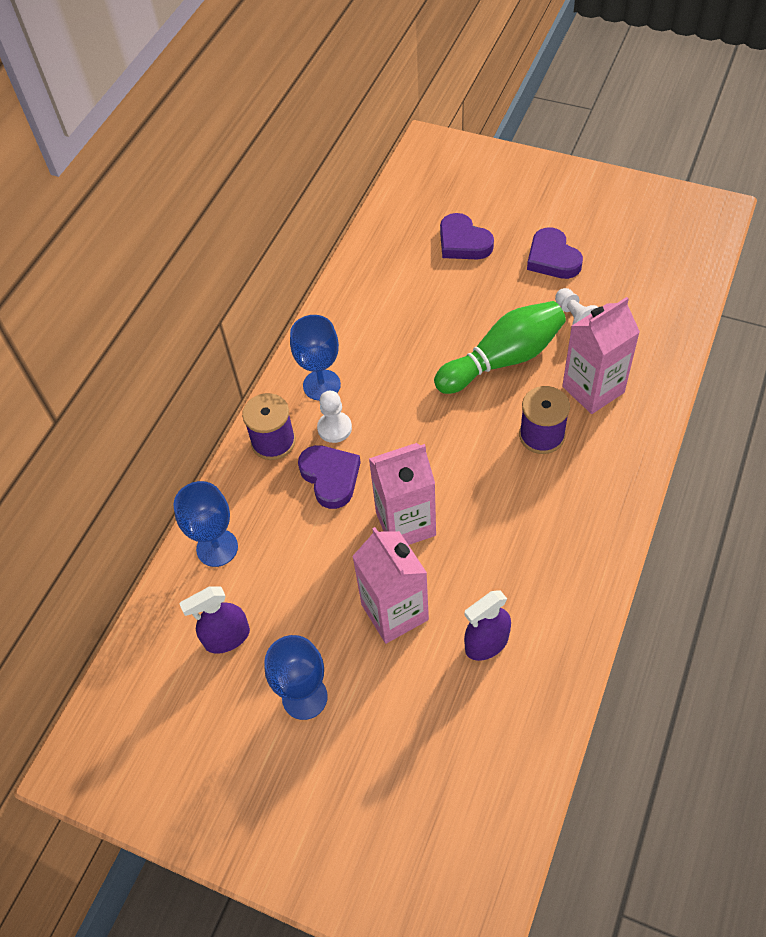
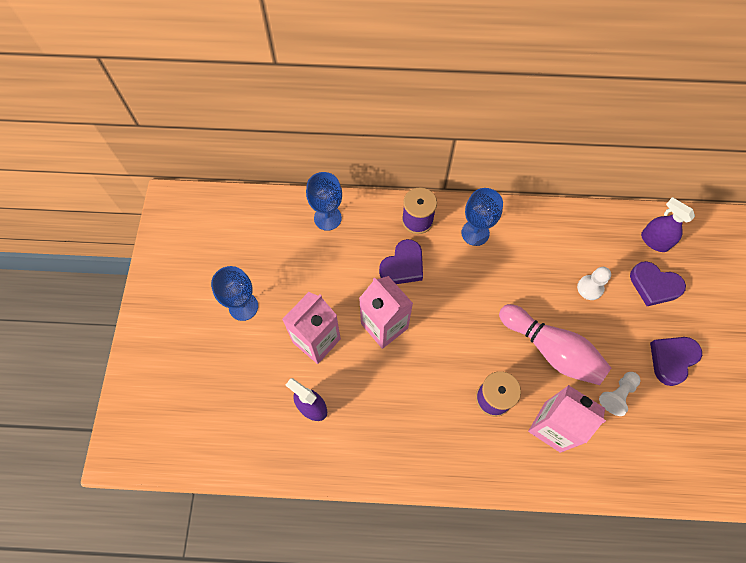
camera: 65 degrees right, 10 degrees up
(227, 637) = (269, 247): purple spray bottle -> purple spray bottle (654, 241)
(334, 428) = (443, 254): white pawn -> white pawn (590, 288)
(463, 242) = (654, 285): purple heart -> purple heart turned 90 degrees counterclockwise
(503, 360) = (551, 350): green bowling pin -> pink bowling pin

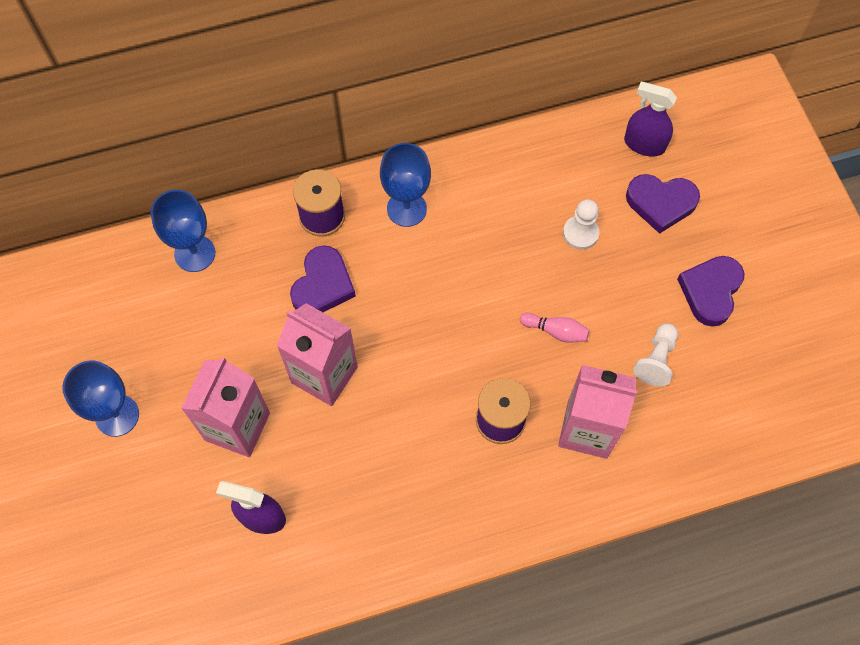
camera: 20 degrees left, 0 degrees up
(551, 350) = (555, 331): pink bowling pin -> pink bowling pin, size x0.43

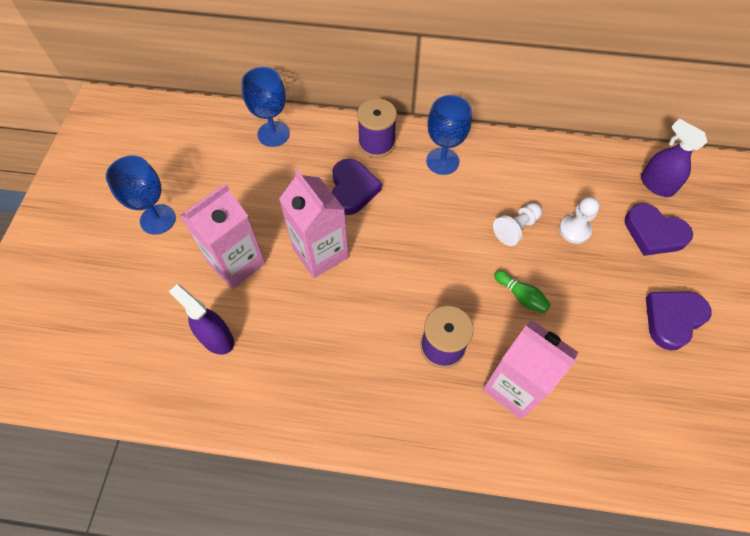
camera: 25 degrees right, 5 degrees down
(322, 285) = (352, 189): purple heart -> purple heart turned 45 degrees counterclockwise
(555, 331) = (521, 296): pink bowling pin -> green bowling pin
(656, 360) = (600, 355): white pawn -> white pawn (516, 228)

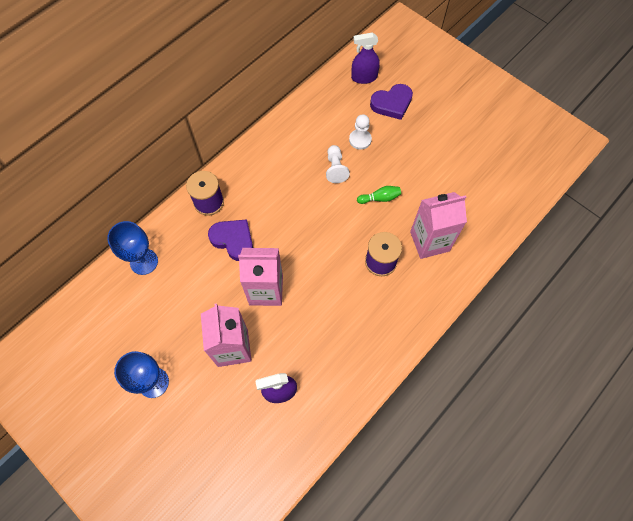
camera: 55 degrees left, 5 degrees up
(442, 161) = (255, 174): blue goblet -> none
(672, 319) = (446, 136): purple heart -> none

